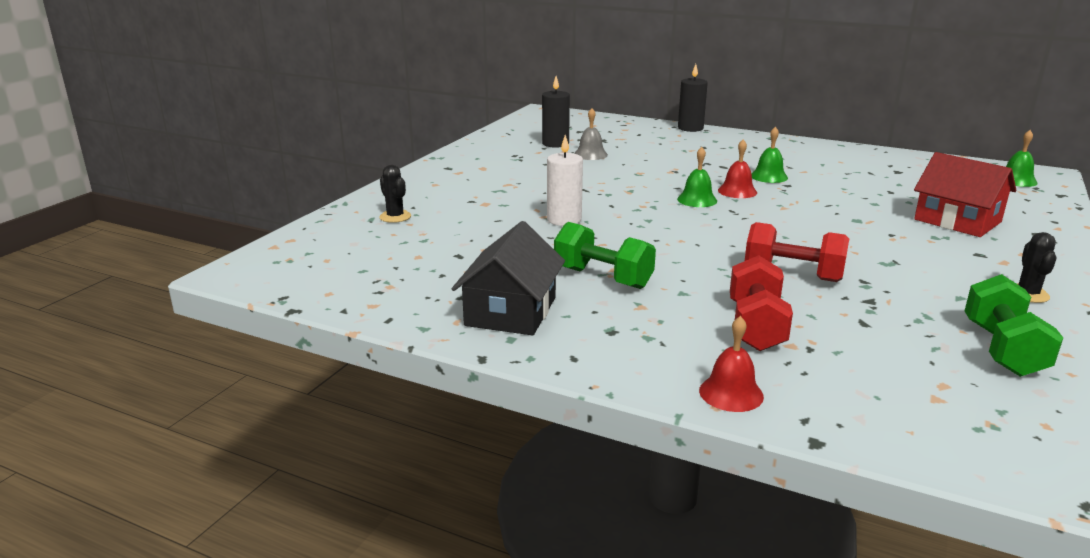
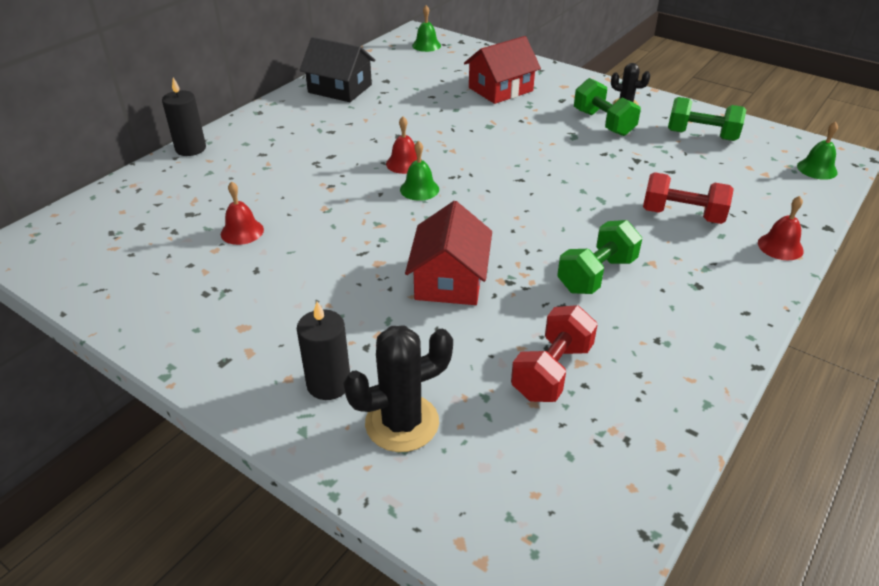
camera: 80 degrees left, 15 degrees up
(395, 217) = (402, 423): black cactus -> black cactus, size x1.74
(511, 311) = (667, 340): black house -> black house (340, 88)
(555, 143) = (180, 253): black candle -> black candle (329, 384)
(564, 220) = (449, 279): white candle -> red house
(590, 154) = (242, 231): grey bell -> red bell
(769, 176) = (372, 139): green bell -> green bell (817, 169)
(792, 275) = (593, 179): red dumbbell -> red dumbbell (552, 371)
(948, 280) = (603, 123): none -> green dumbbell

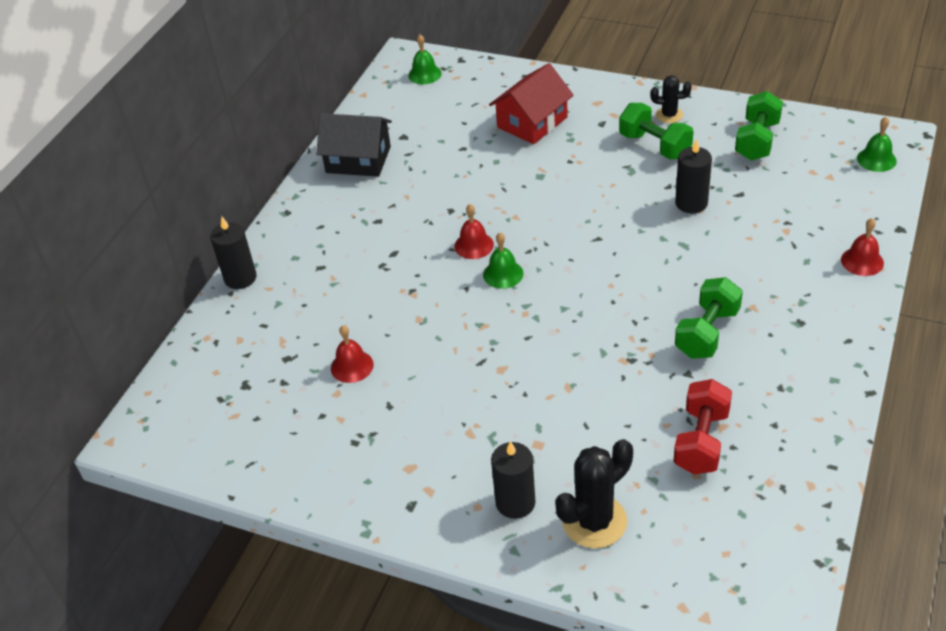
camera: 10 degrees left, 5 degrees up
(449, 279) = (576, 371): red house -> none
(621, 169) = (691, 203): none -> black candle
(682, 215) = (765, 246): red dumbbell -> none
(701, 135) = (757, 141): green dumbbell -> green dumbbell turned 75 degrees counterclockwise

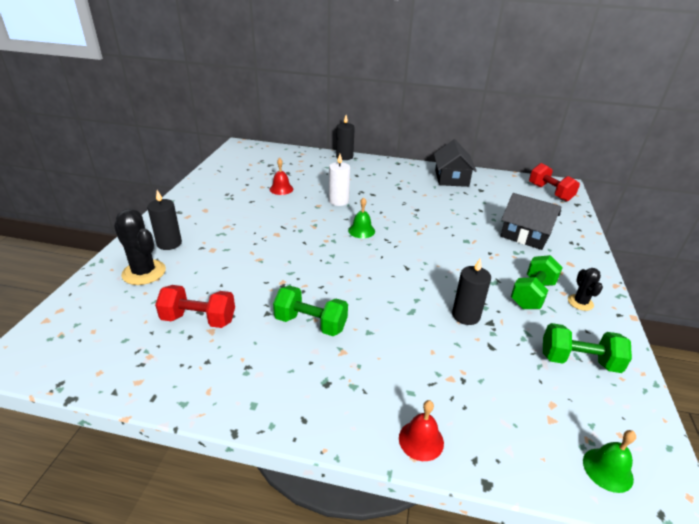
camera: 75 degrees right, 10 degrees down
(409, 294) = (338, 201): none -> white candle
(425, 74) = (550, 192): green bell -> red dumbbell
(474, 245) = (386, 219): red bell -> none
(532, 122) = (525, 235): red house -> black house

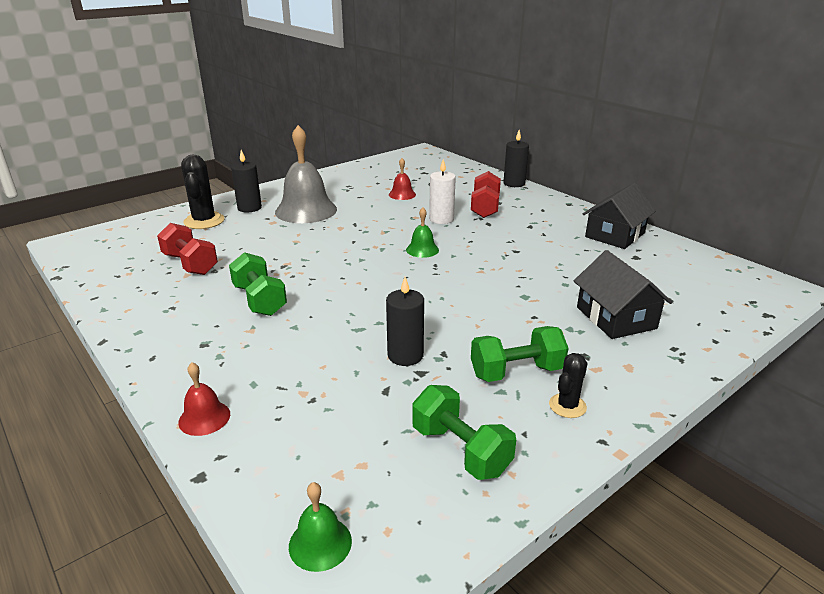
camera: 40 degrees right, 5 degrees down
(225, 228) = (306, 210): none -> grey bell
(550, 192) = (743, 289): red dumbbell -> red dumbbell (485, 208)

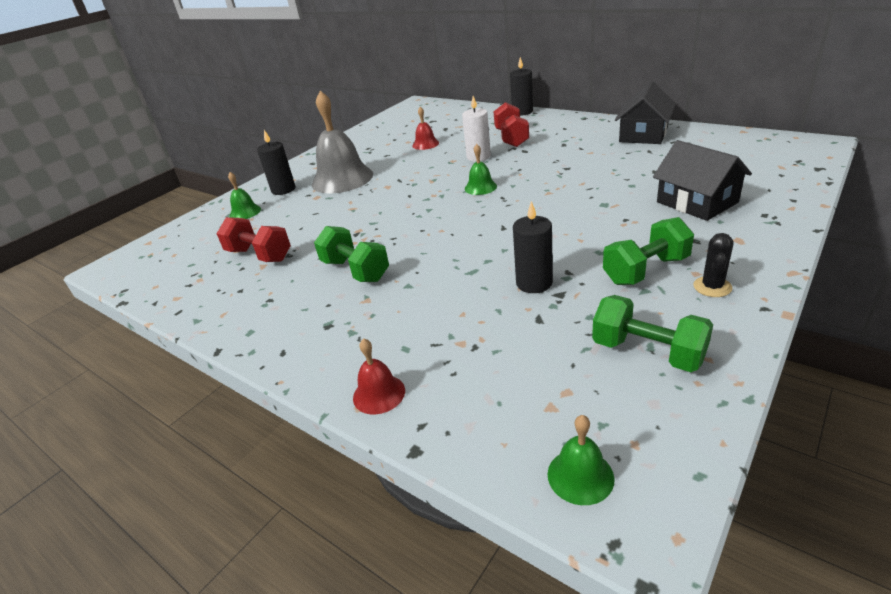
camera: 10 degrees left, 5 degrees up
(204, 221) = (245, 212): black cactus -> green bell

